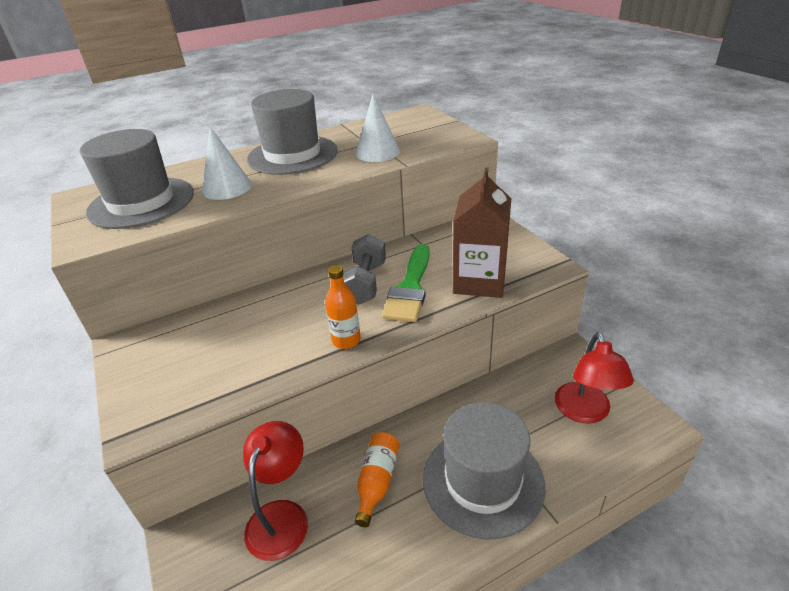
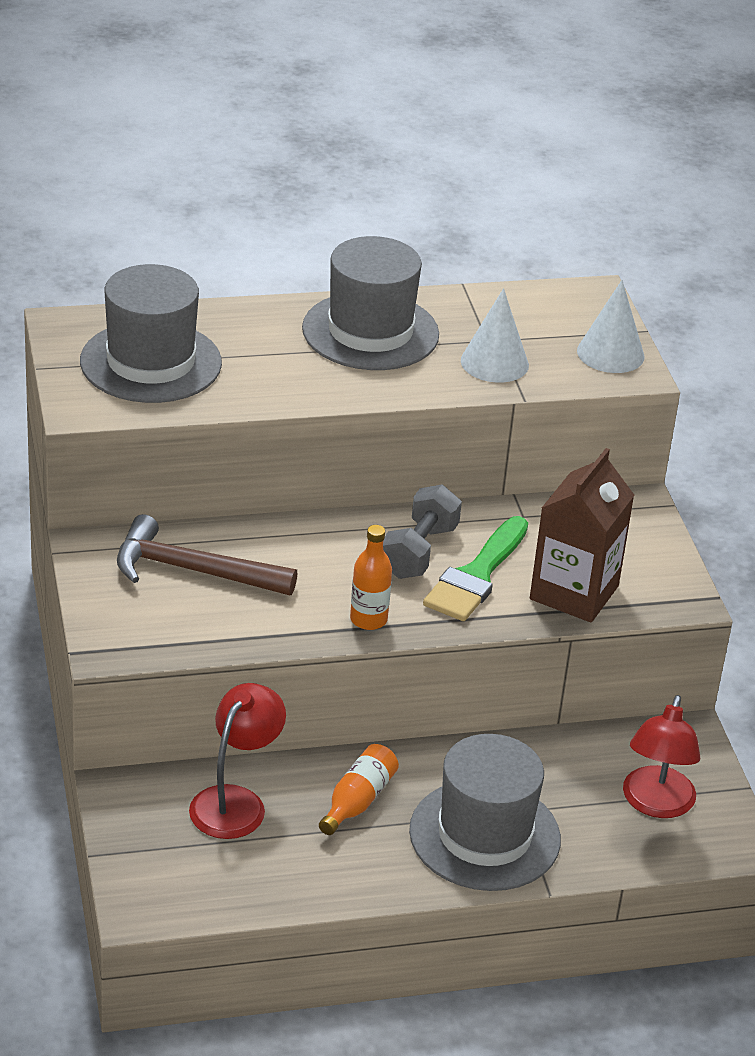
camera: 10 degrees right, 0 degrees up
(205, 340) = (193, 571): none -> brown hammer
(227, 188) = (267, 369): white cone -> white cone (610, 353)

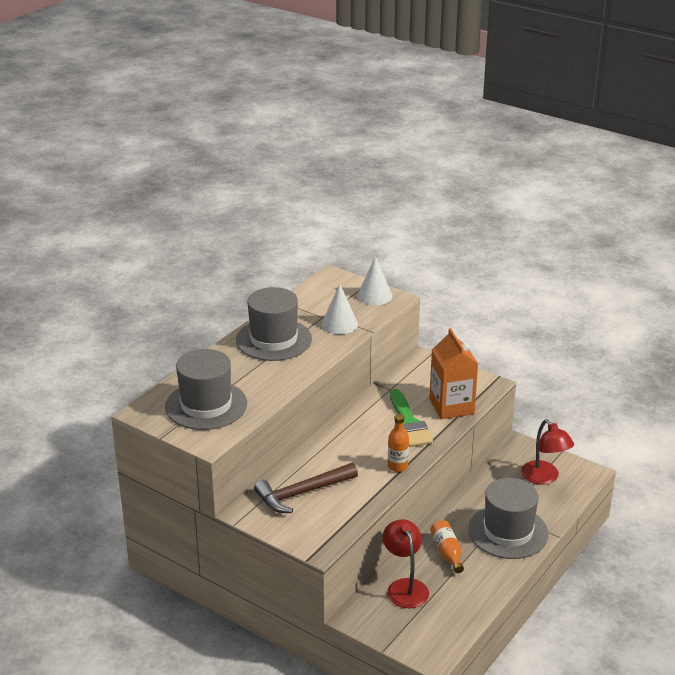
camera: 40 degrees left, 5 degrees down
(419, 551) = (375, 427): grey dumbbell -> none
(574, 593) = (451, 406): brown carton -> orange carton

